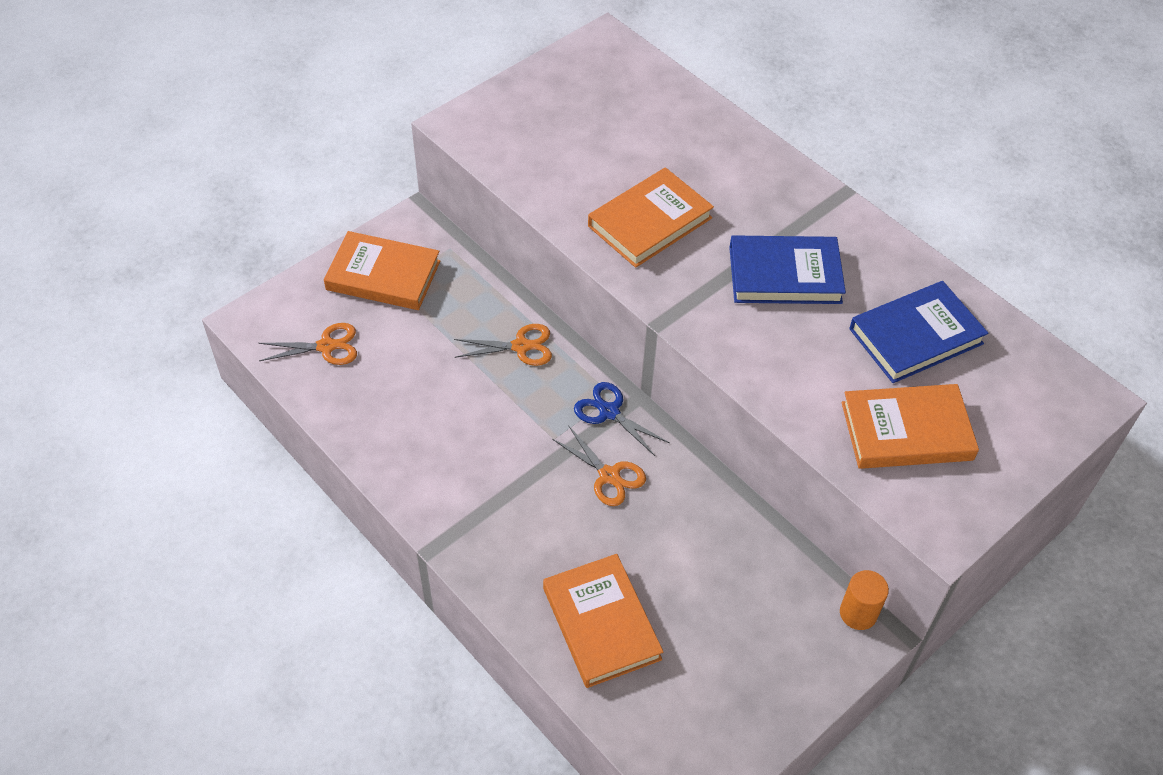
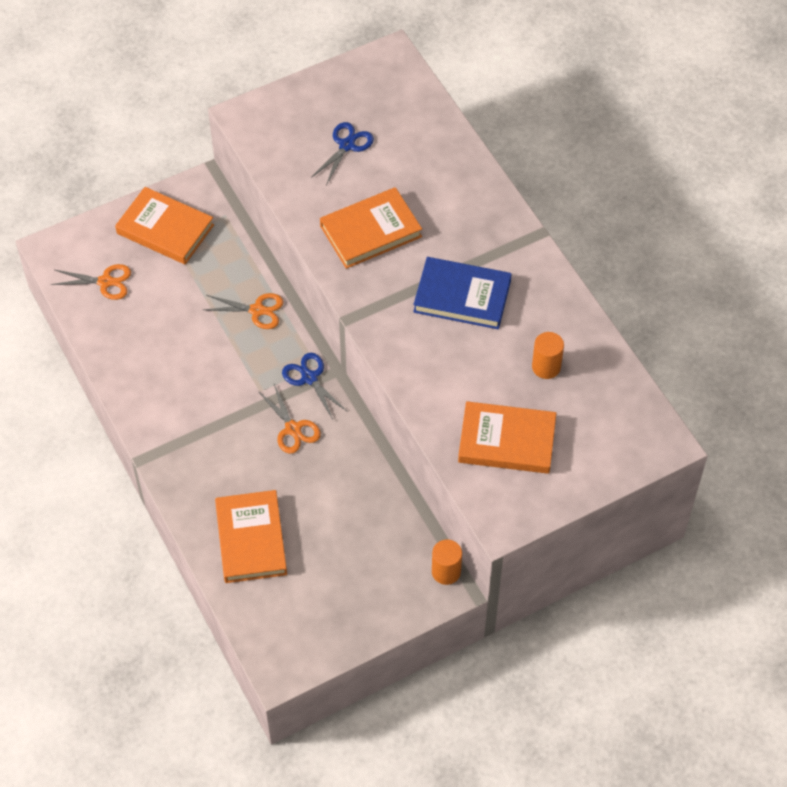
camera: 15 degrees right, 5 degrees up
(588, 136) = (346, 145): none -> blue scissors
(916, 336) = (546, 367): blue book -> orange cylinder

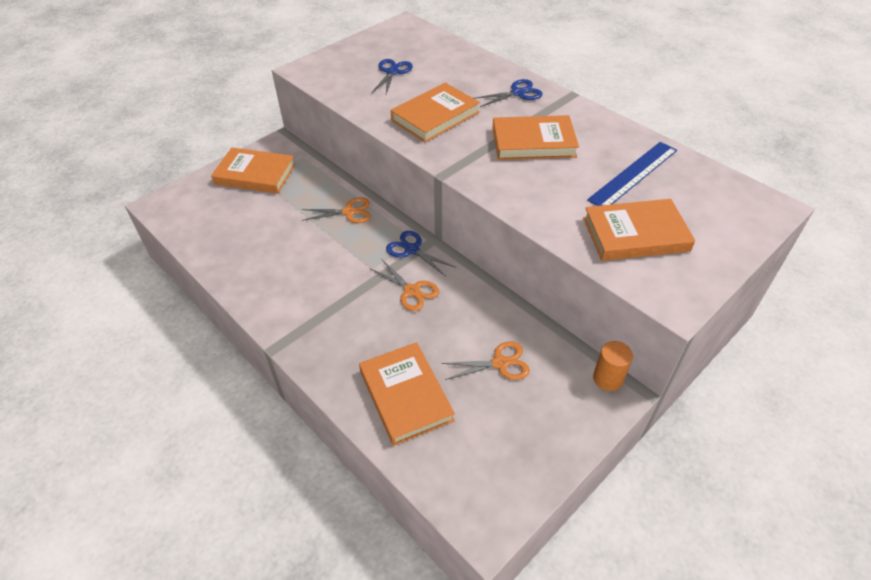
camera: 15 degrees left, 10 degrees down
(105, 282) = (210, 218): orange scissors -> orange scissors (500, 363)
(462, 296) = (533, 142): blue book -> orange book
(479, 216) = (518, 93): none -> blue scissors
(546, 367) = (633, 174): orange cylinder -> blue ruler

